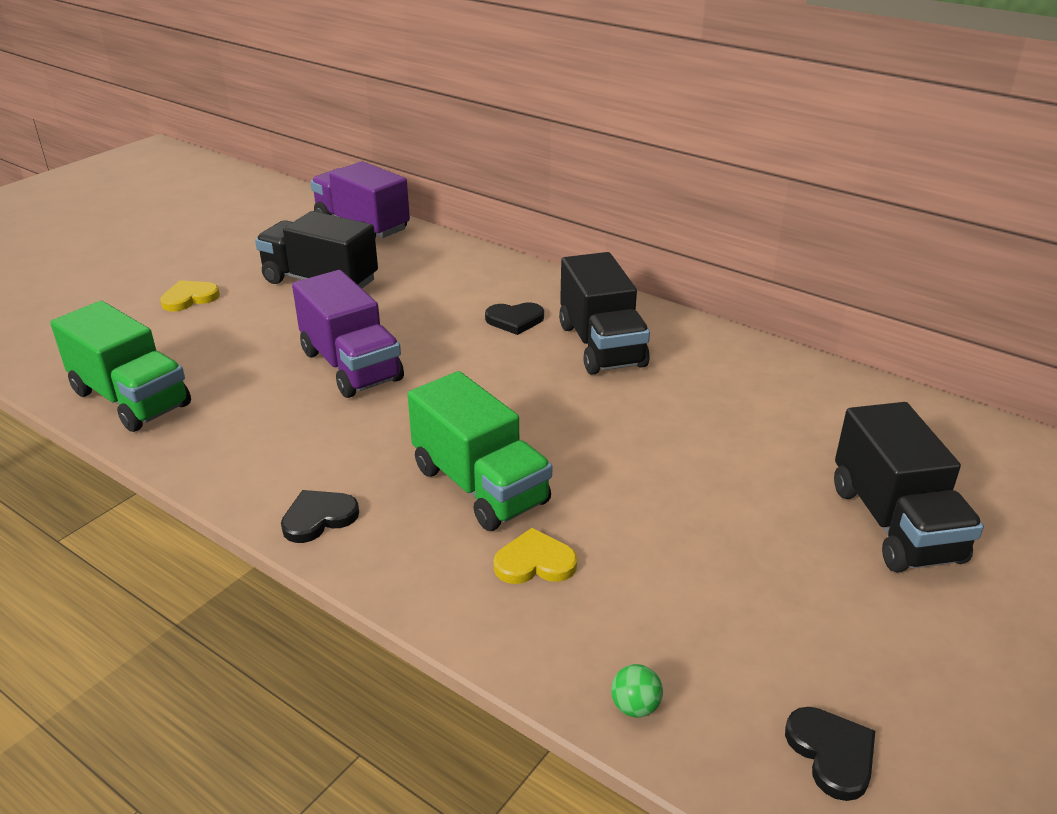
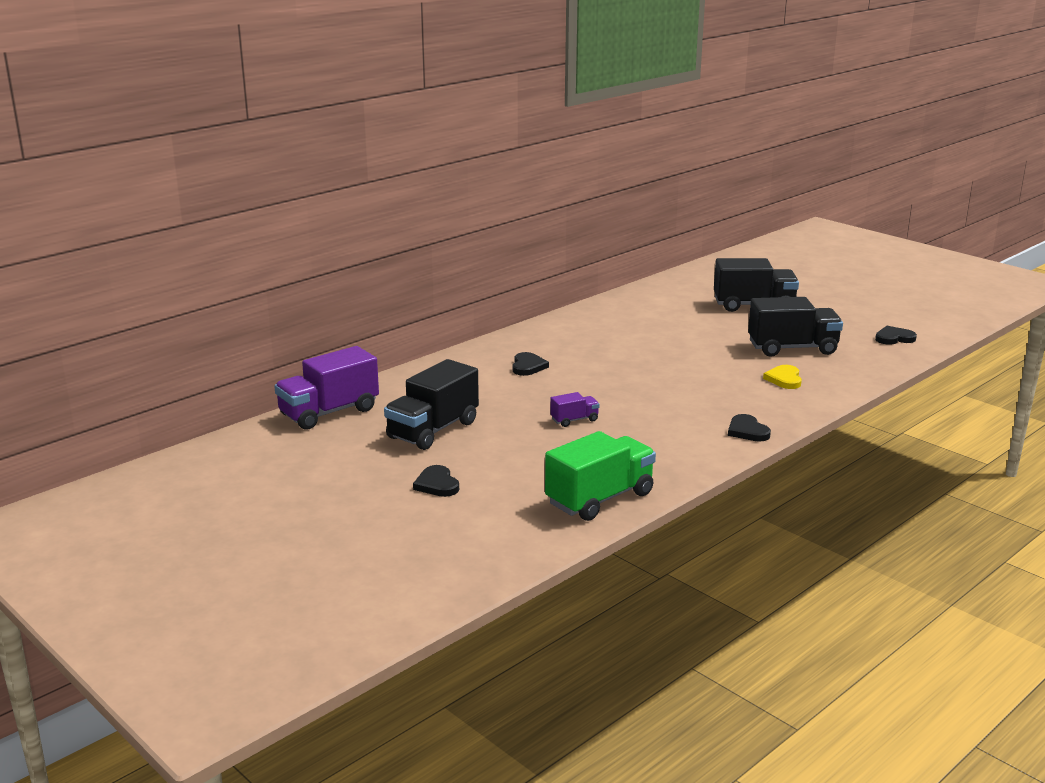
camera: 80 degrees left, 10 degrees down
(189, 298) = (437, 484): yellow heart -> black heart
(351, 366) = (574, 420): purple truck -> purple truck, size x0.47
(480, 486) = (718, 388): green truck -> none
(601, 345) = (571, 345): black truck -> black truck (792, 348)
(635, 707) = (877, 367): green ball -> none

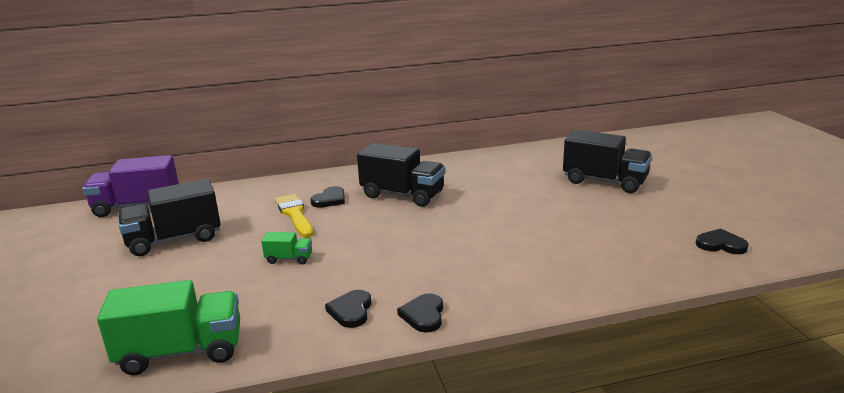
camera: 30 degrees right, 0 degrees up
(437, 484) = (93, 292): black heart -> black heart (351, 311)
(515, 385) = (294, 214): none -> yellow brush
(574, 420) = (289, 259): purple truck -> green truck
(784, 379) = (539, 264): yellow heart -> none
(792, 348) = (590, 232): black truck -> black truck (402, 195)

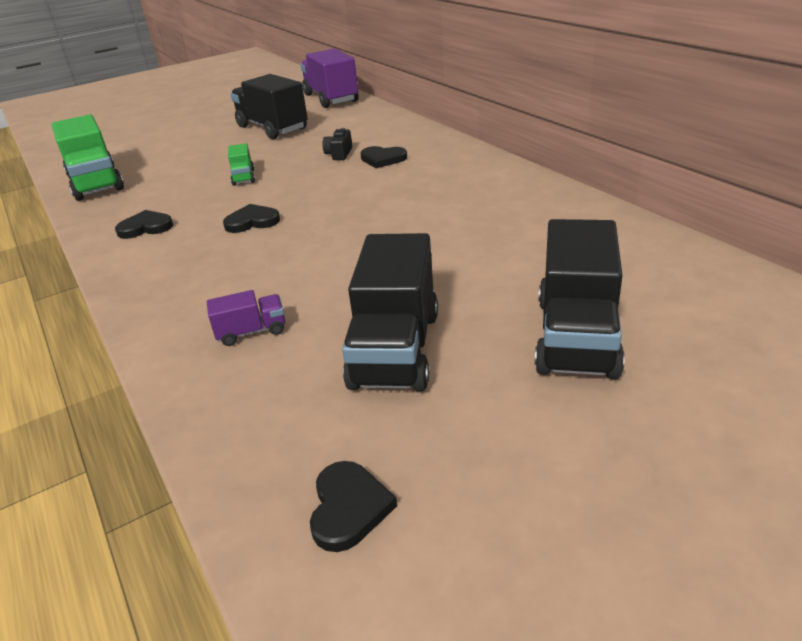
camera: 75 degrees right, 10 degrees up
(294, 214) = (339, 154): yellow brush -> black camera
(402, 195) = (416, 190): black truck -> black truck (395, 349)
(423, 315) = (133, 263): black heart -> black heart (252, 221)
(562, 263) = (251, 332): none -> purple truck

